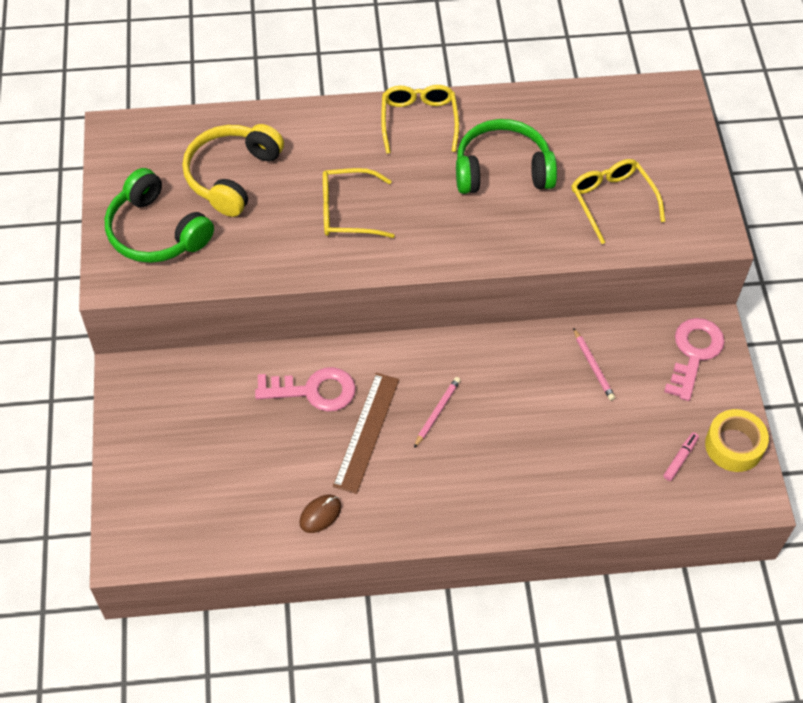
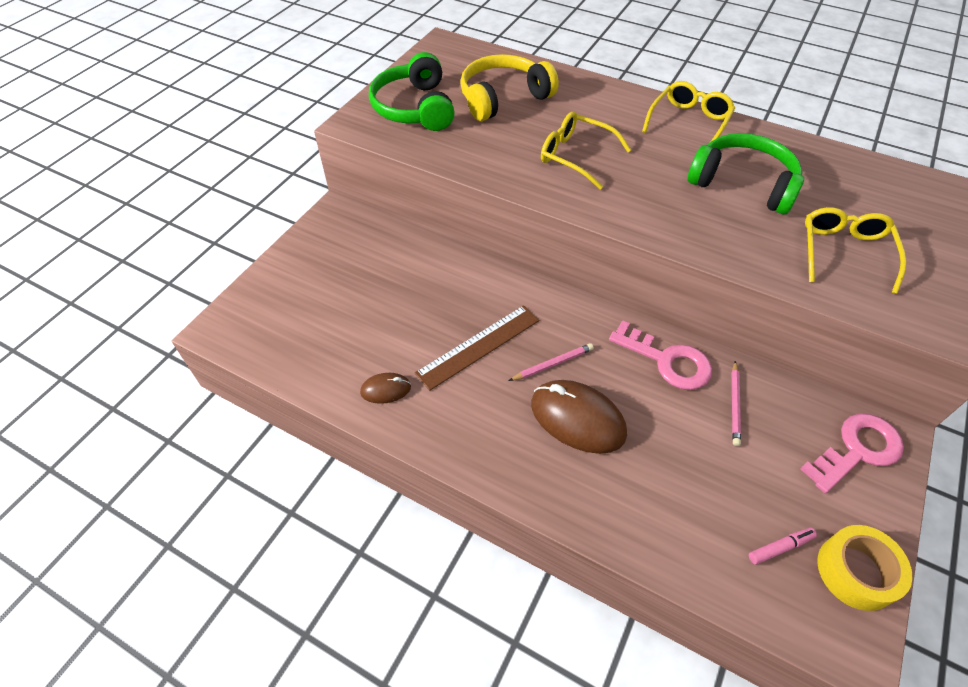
camera: 35 degrees right, 5 degrees down
(313, 390) = (461, 292): pink key -> pink key (667, 360)
(487, 447) = (577, 419): none -> brown mouse

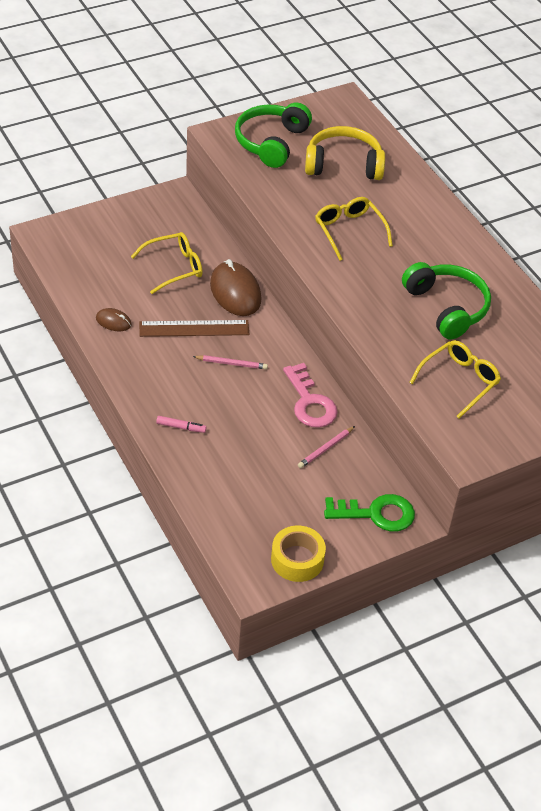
camera: 30 degrees right, 5 degrees down
(577, 419) = (215, 400): brown mouse -> brown mouse (235, 292)
(689, 122) = (463, 248): yellow glasses -> yellow glasses (174, 267)
(780, 547) = (266, 525): pink marker -> pink marker (181, 427)
(857, 450) = (376, 514): pink key -> green key

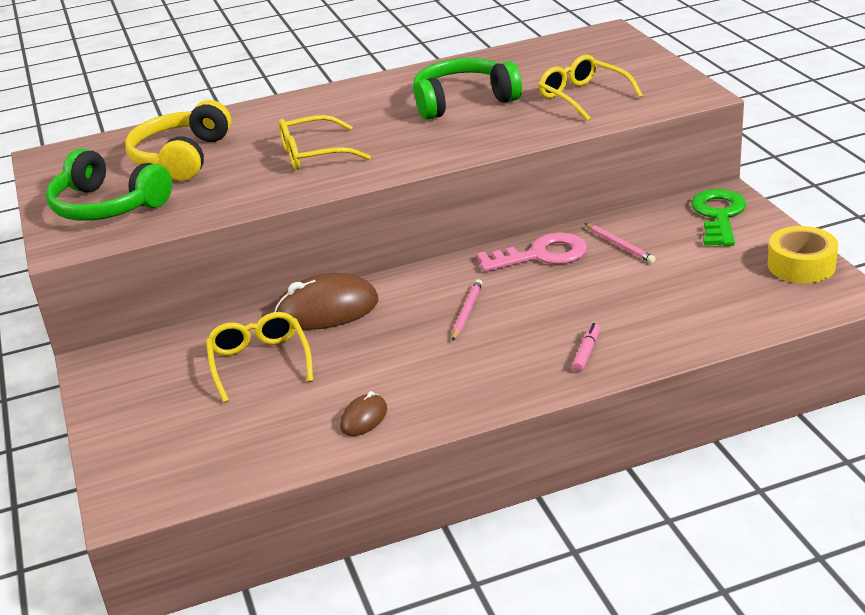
camera: 75 degrees left, 15 degrees down
(194, 328) = (393, 343): brown ruler -> none

